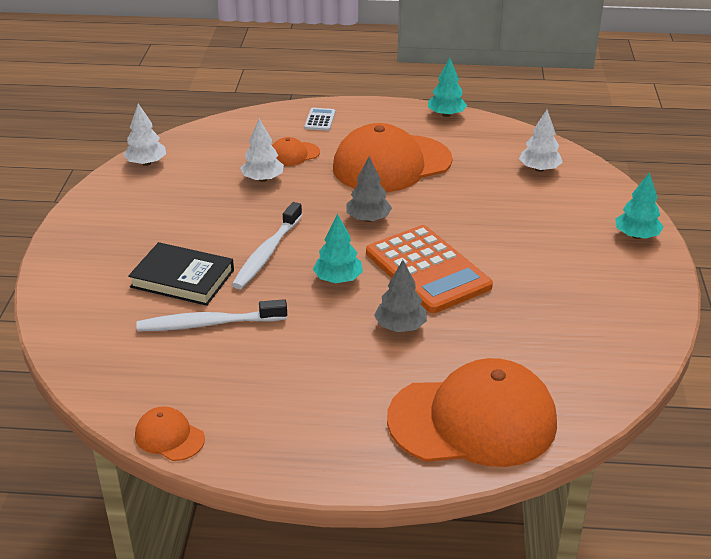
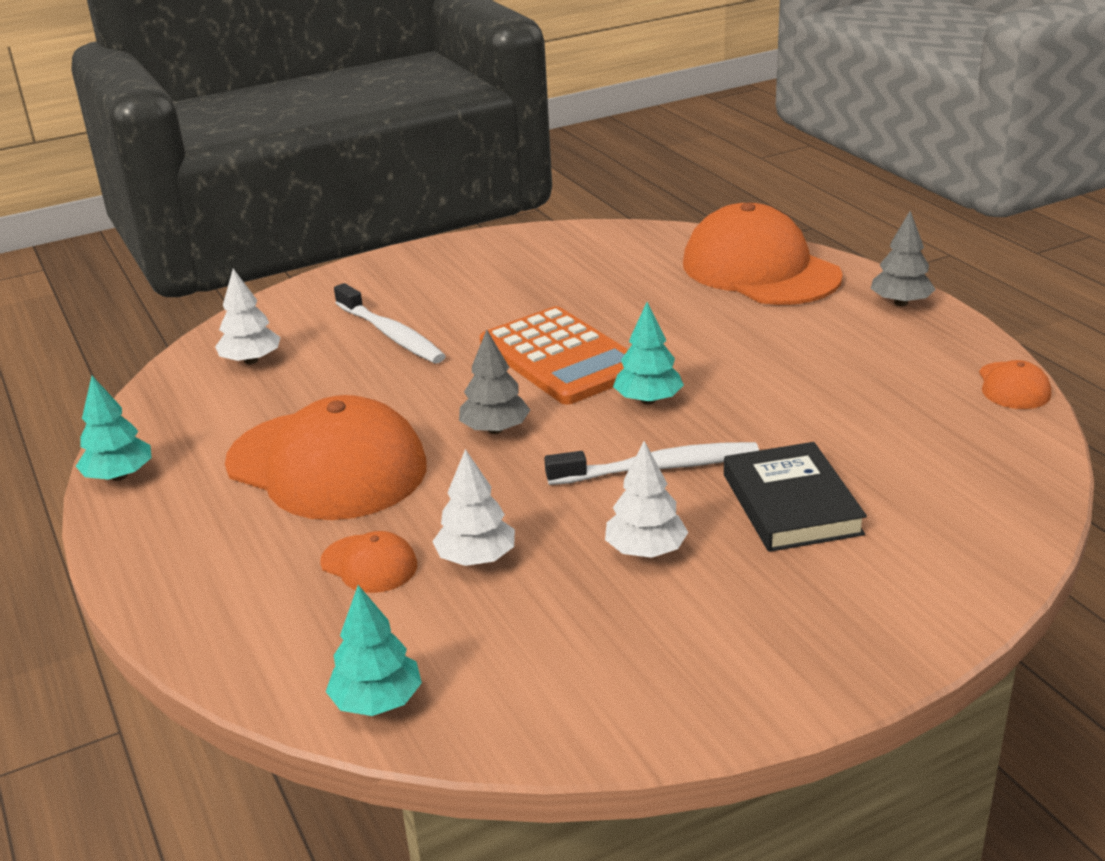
camera: 120 degrees left, 5 degrees down
(146, 163) = (547, 719): white tree -> white tree (646, 551)
(208, 324) = (839, 443): white toothbrush -> white toothbrush (391, 334)
(320, 120) = (219, 591): white calculator -> none
(400, 327) = (682, 338): grey tree -> grey tree (901, 303)
(427, 270) = (562, 357): orange calculator -> orange calculator turned 120 degrees clockwise
(636, 236) = (364, 276): turquoise tree -> turquoise tree (377, 701)

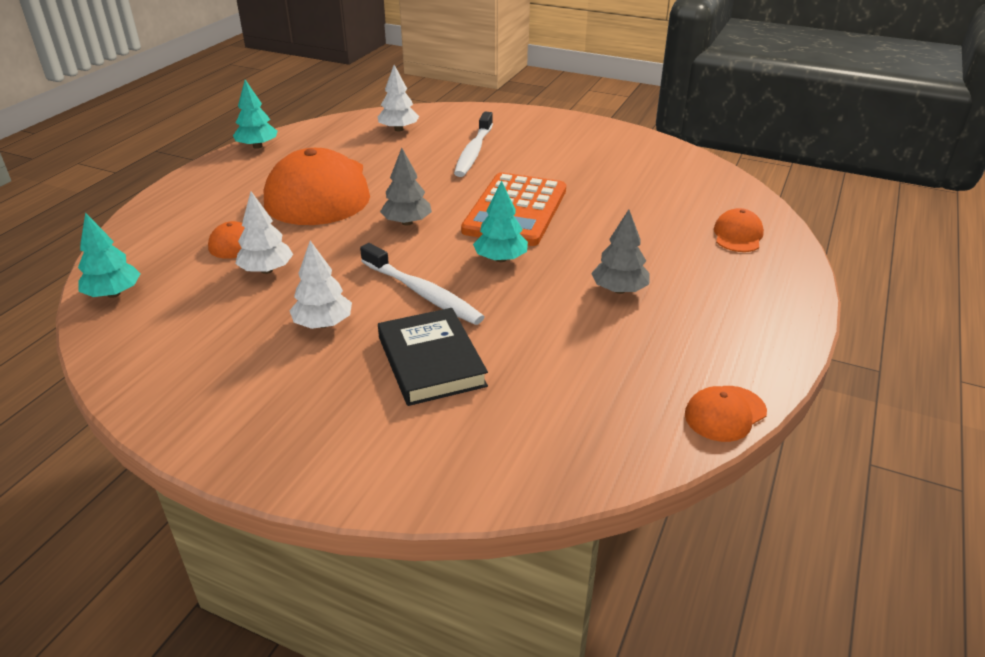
camera: 50 degrees right, 5 degrees up
(760, 270) = (738, 235): orange cap -> orange cap, size x0.43
(791, 504) = (431, 361): black book -> black book turned 60 degrees counterclockwise
(901, 303) = (782, 312): grey tree -> grey tree (619, 290)

